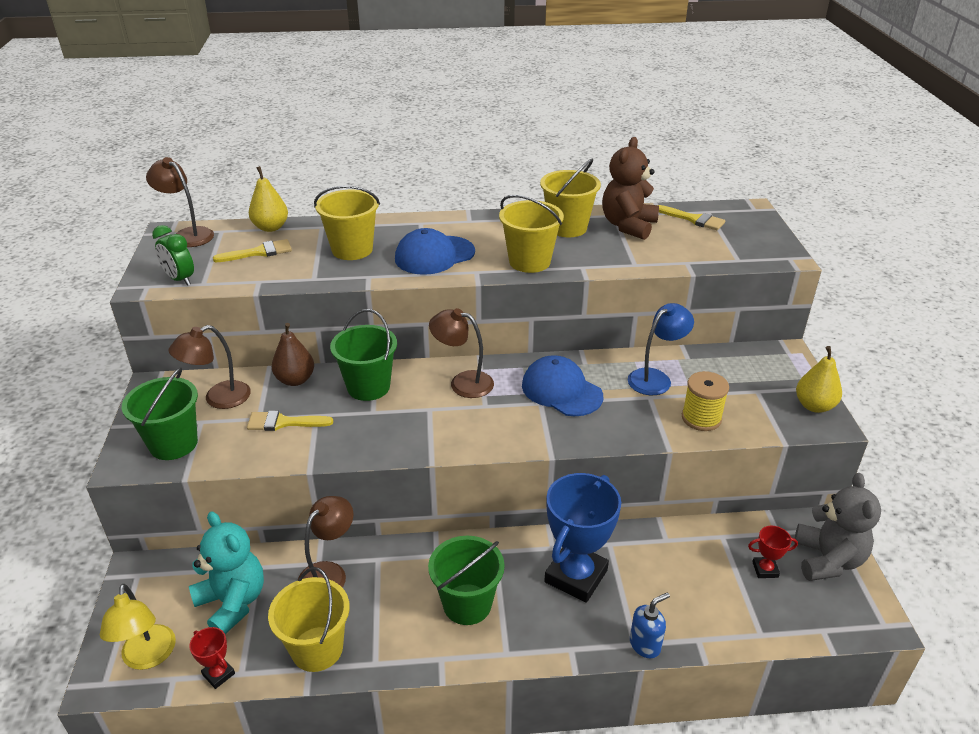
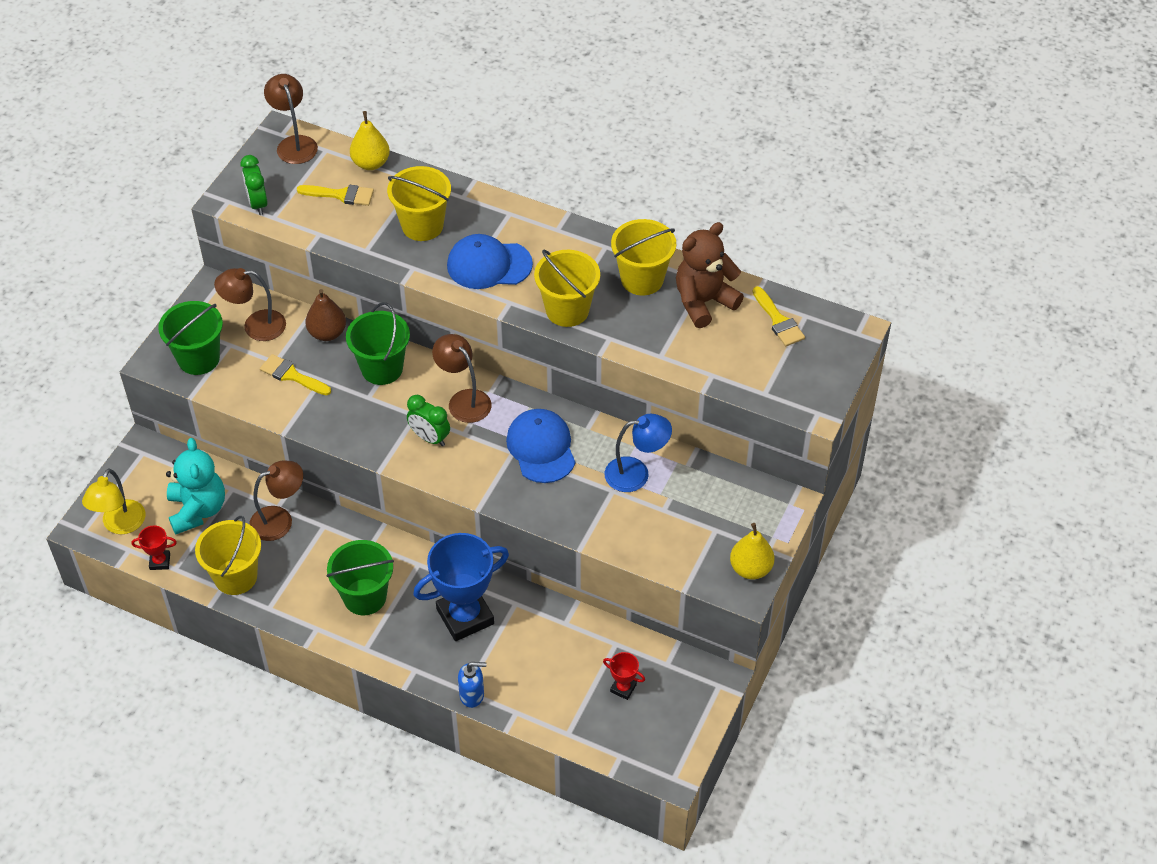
camera: 30 degrees right, 15 degrees up
(218, 674) = (160, 562): red trophy -> red trophy turned 75 degrees counterclockwise
(457, 420) = (429, 438): none -> green clock
(701, 418) = (636, 533): yellow spool -> none
(827, 560) = (684, 707): grey teddy bear -> none

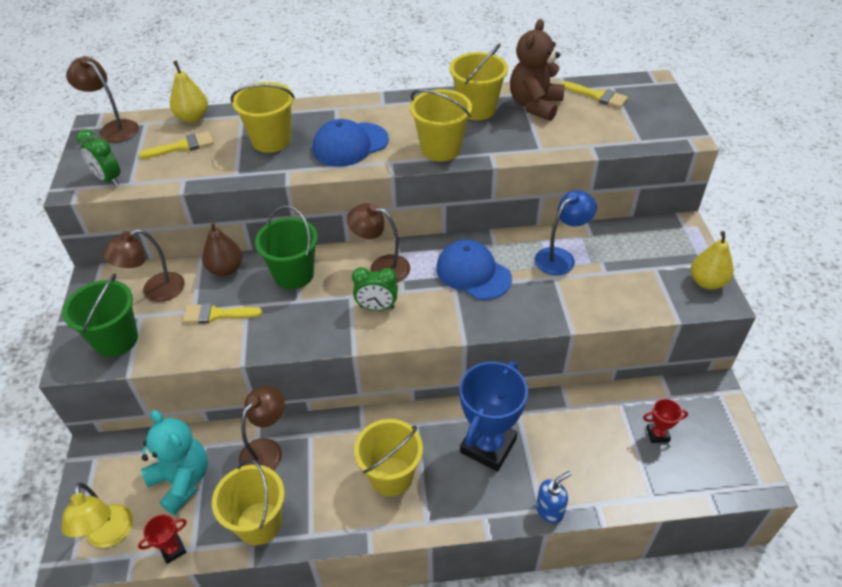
camera: 30 degrees left, 5 degrees down
(365, 597) = (391, 476): green bucket -> yellow bucket

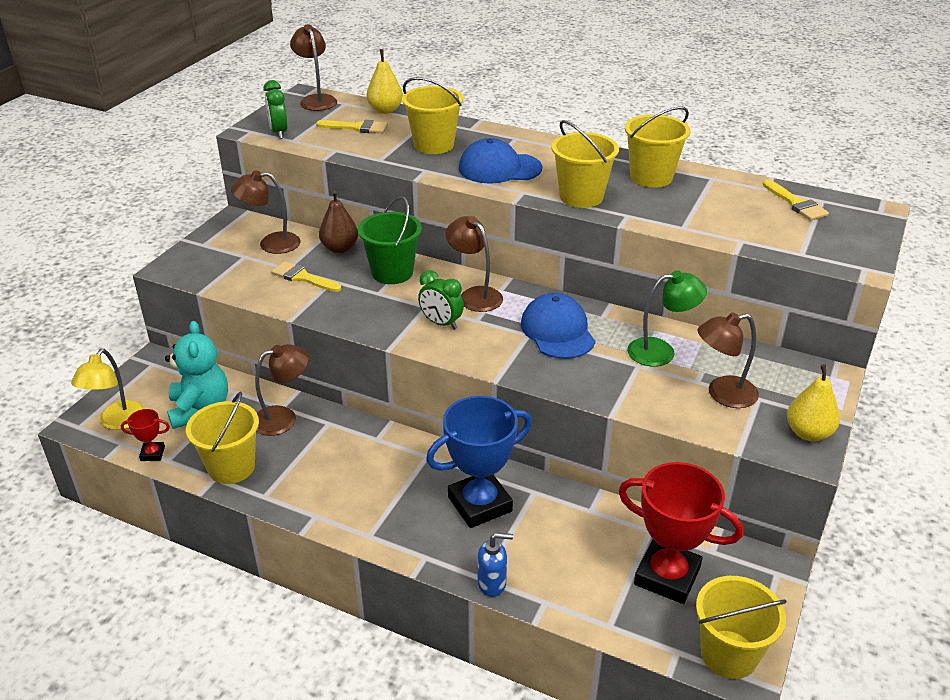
camera: 30 degrees right, 10 degrees down
(116, 340) = (212, 266): green bucket -> none
(391, 476) = (369, 486): yellow bucket -> yellow bucket (729, 654)
(535, 105) = (716, 191): brown teddy bear -> none
(560, 257) = (661, 351): blue lamp -> green lamp
(630, 275) = (722, 394): none -> brown lamp
(657, 434) = (667, 576): red trophy -> red trophy, size x2.26

